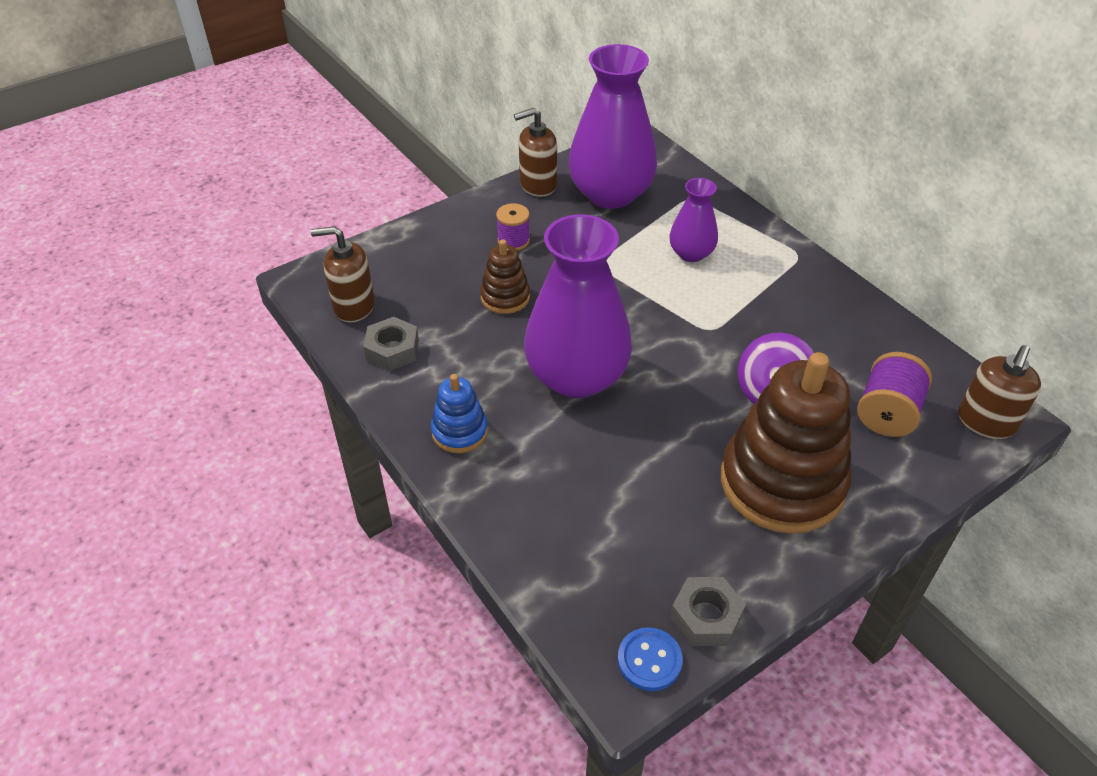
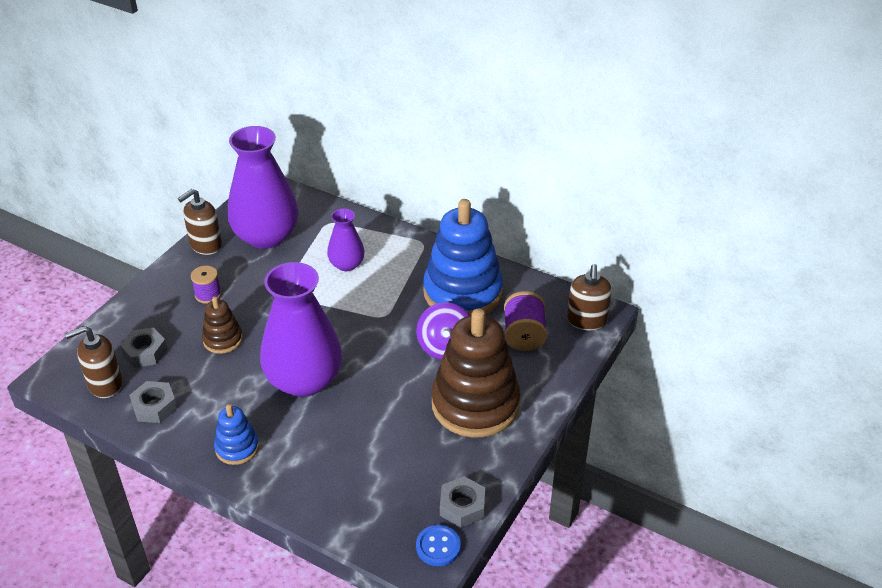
camera: 25 degrees left, 5 degrees down
(413, 284) = (145, 352): none -> grey nut
(825, 331) = (462, 292): none -> blue stacking toy

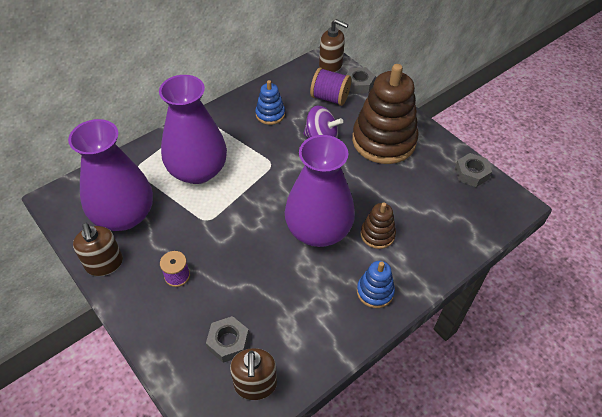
camera: 70 degrees left, 10 degrees up
(154, 407) = (303, 346): grey nut -> grey nut (359, 84)
(223, 340) = (243, 276): brown stacking toy -> brown stacking toy (377, 234)
(346, 264) = (197, 170): purple vase -> purple vase, size x1.93
(438, 546) = (501, 195): blue button -> none
(462, 292) = (270, 114): blue stacking toy -> blue stacking toy, size x0.48

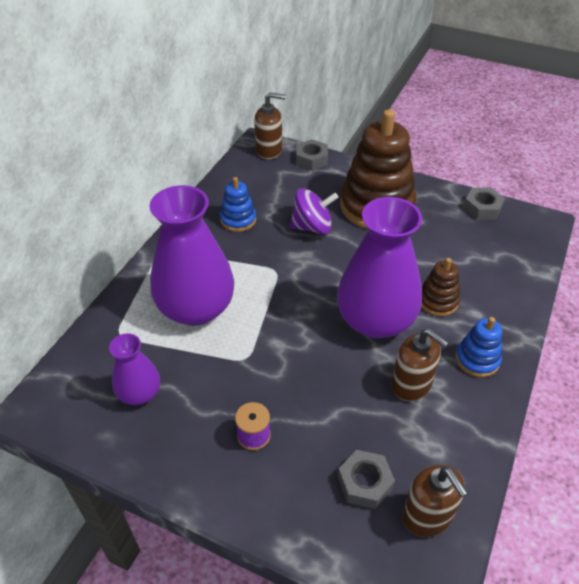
camera: 25 degrees left, 5 degrees down
(104, 264) = (153, 461): brown soap dispenser -> brown soap dispenser (411, 384)
(124, 215) = (139, 393): purple vase -> purple vase, size x0.52
(330, 98) = (291, 182): purple spool -> none

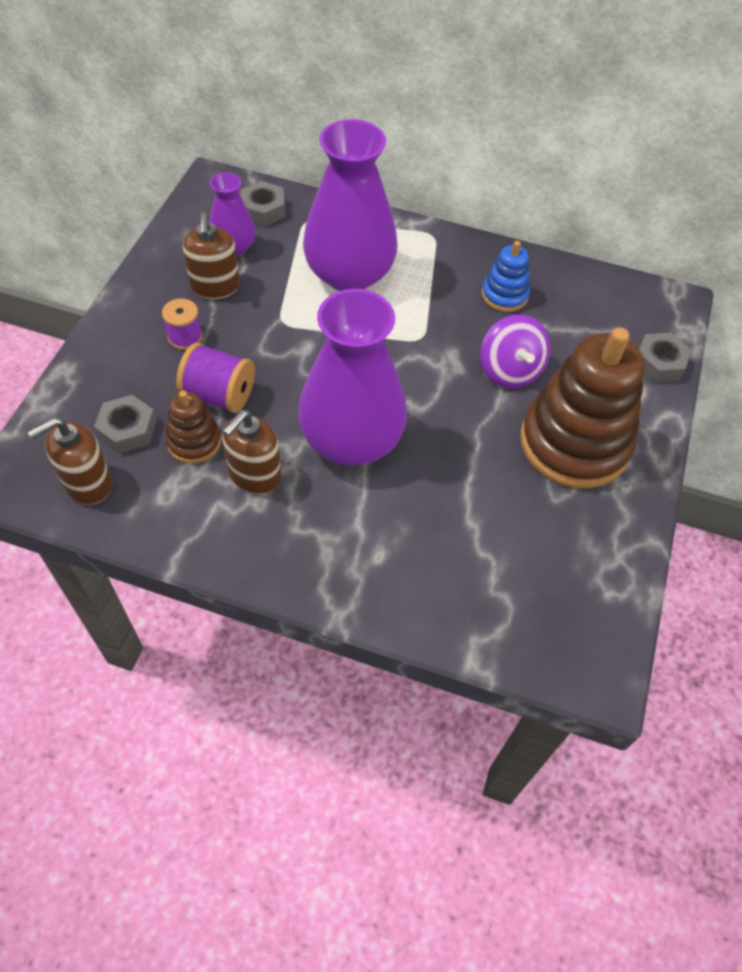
camera: 80 degrees right, 10 degrees up
(269, 150) = (662, 314): brown soap dispenser -> brown soap dispenser (215, 287)
(326, 408) = (219, 395): none -> purple spool
(438, 301) = (395, 510): brown stacking toy -> brown stacking toy (194, 441)
(477, 359) = (298, 549): blue stacking toy -> none
(482, 208) = (610, 585): grey nut -> grey nut (263, 210)

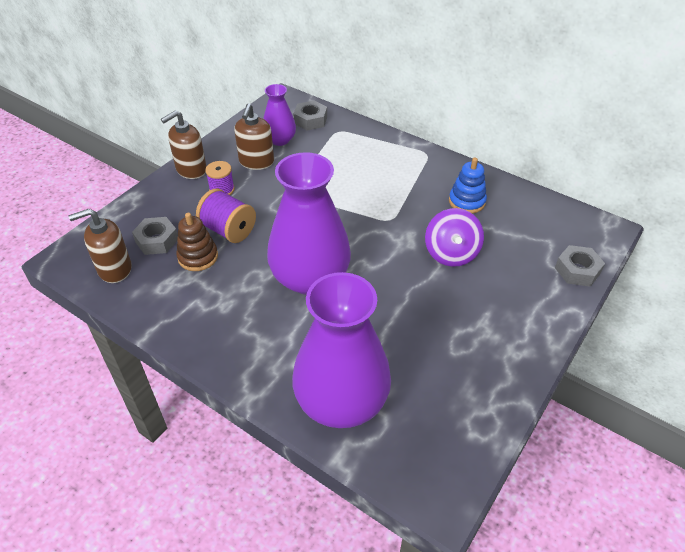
camera: 20 degrees right, 10 degrees down
(254, 475) = (230, 287): brown soap dispenser -> brown soap dispenser (191, 170)
(349, 274) = (354, 169): purple vase -> purple vase (341, 401)
(574, 443) = (484, 314): brown stacking toy -> none

